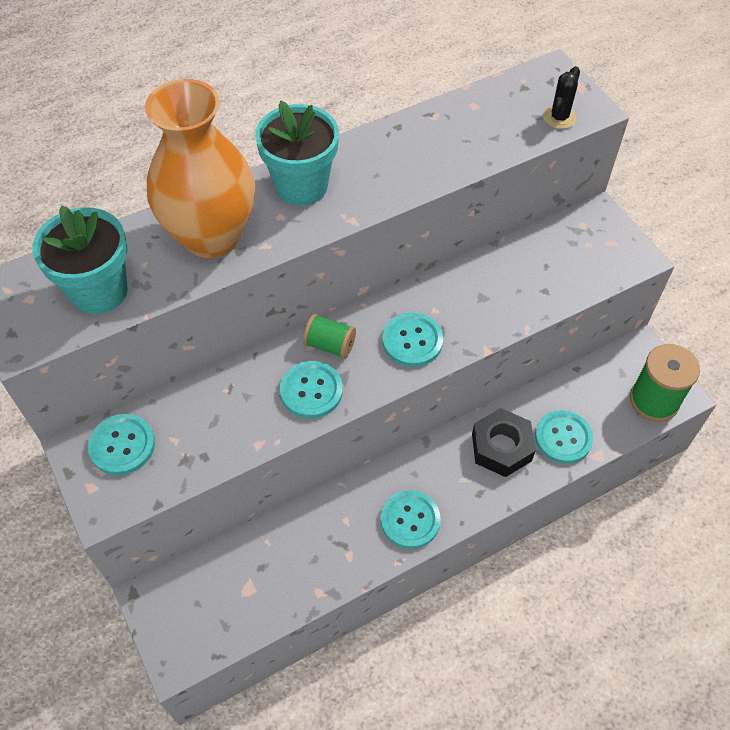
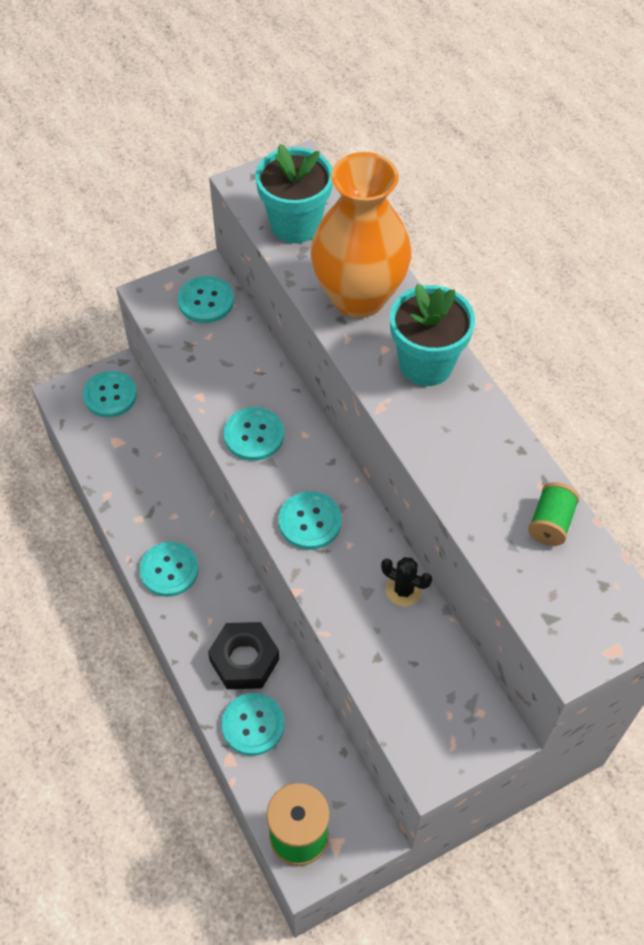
camera: 90 degrees right, 0 degrees up
(182, 602) = (110, 395): none -> turquoise button
(330, 345) = (306, 450): green spool -> green spool (550, 523)
(559, 117) = (553, 619): black cactus -> black cactus (403, 590)

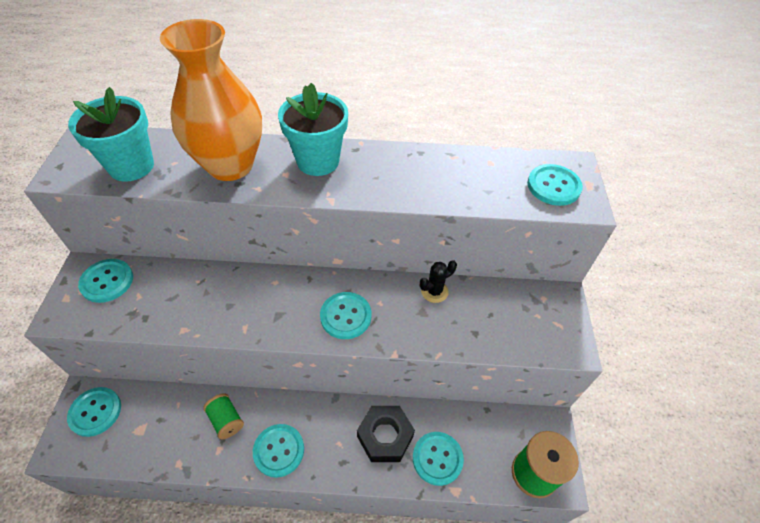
camera: 60 degrees left, 5 degrees down
(254, 435) = (248, 313): turquoise button -> turquoise button (553, 186)
(550, 523) = (482, 166): green spool -> green spool (226, 420)

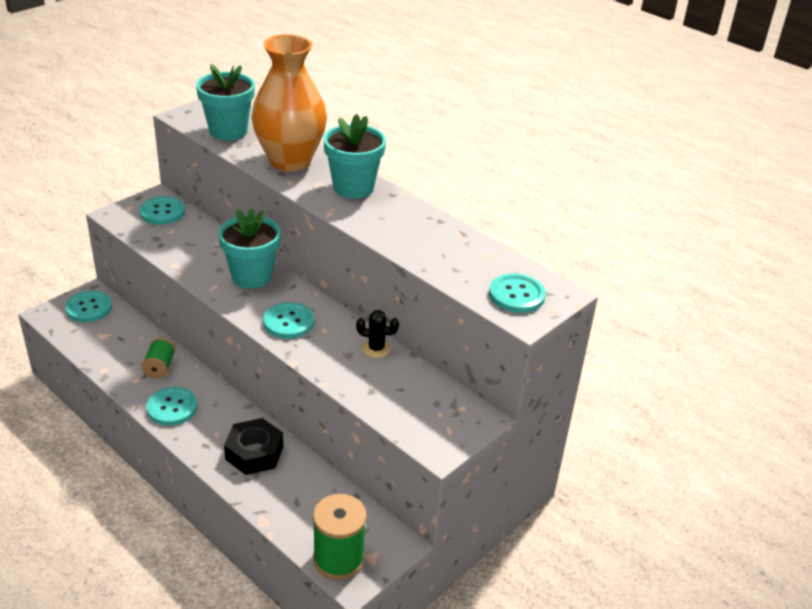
camera: 40 degrees right, 15 degrees down
(265, 293) = (251, 276): none -> turquoise flower pot
(437, 458) = (275, 493): turquoise button -> none

